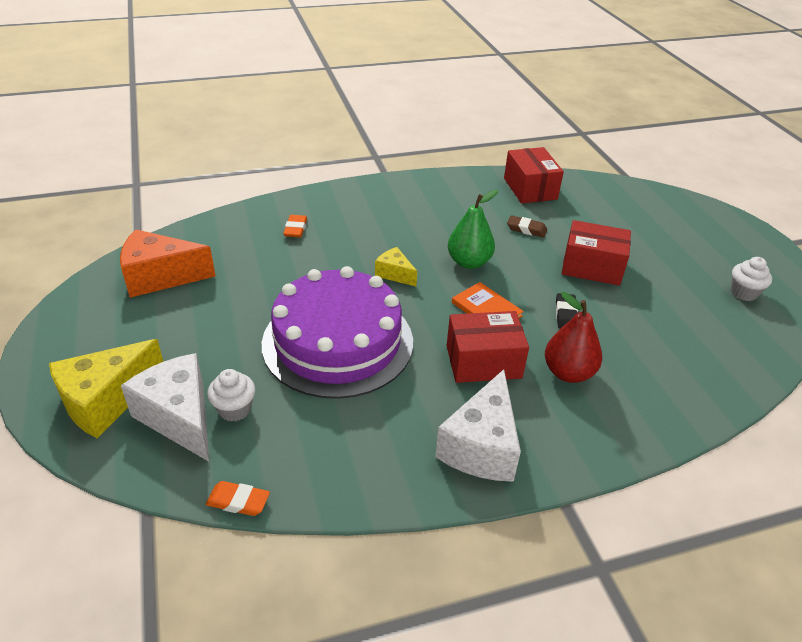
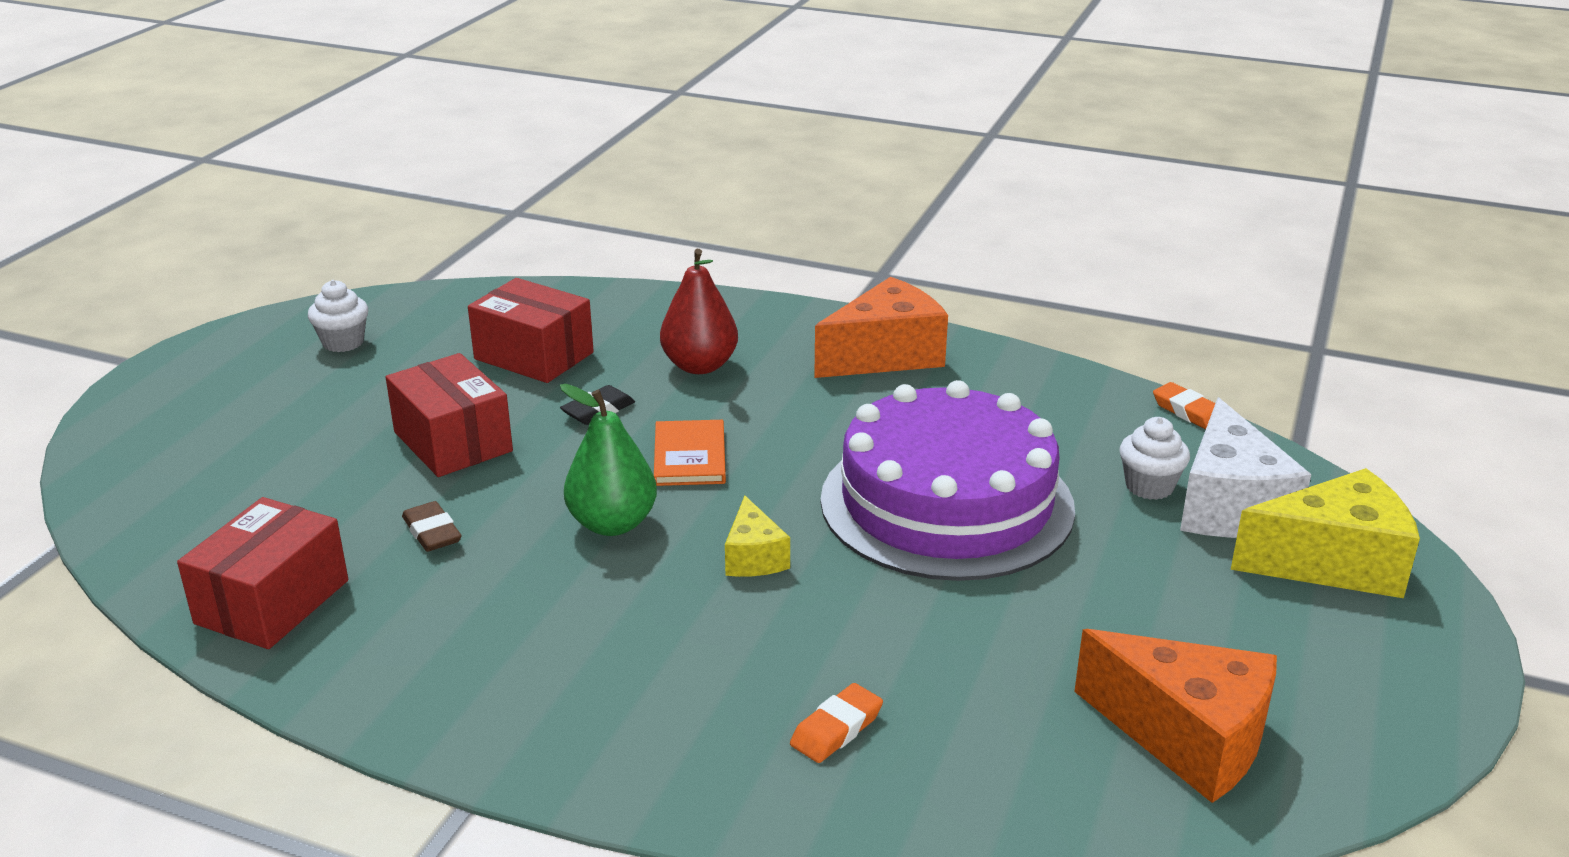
camera: 140 degrees left, 10 degrees down
(481, 446) = (885, 355): white cheese -> orange cheese
(483, 362) = (781, 411): red box -> red box (534, 356)

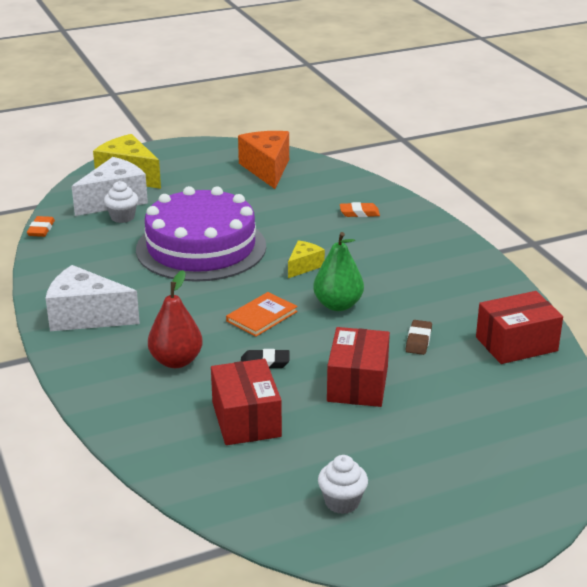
camera: 135 degrees left, 0 degrees up
(885, 355) = (86, 316): orange cheese -> white cheese

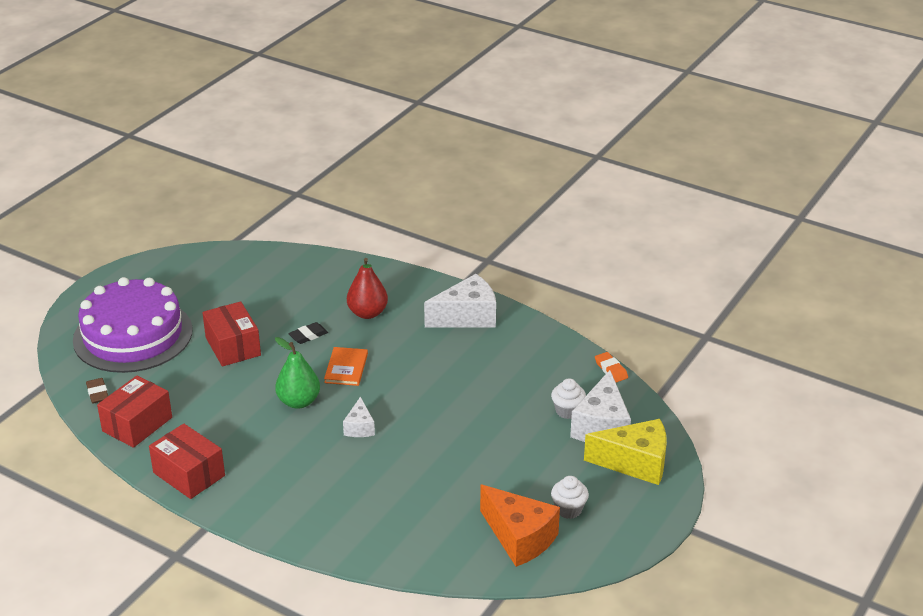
camera: 145 degrees right, 5 degrees up
(201, 248) = (462, 409): purple cake -> purple cake (133, 335)
(246, 419) = (284, 297): red box -> red box (189, 474)
(304, 266) = (359, 427): yellow cheese -> white cheese
(342, 502) = (188, 278): white cupcake -> white cupcake (568, 509)
(359, 213) = (368, 514): orange eraser -> none
(418, 340) = (214, 396): brown eraser -> brown eraser (98, 393)

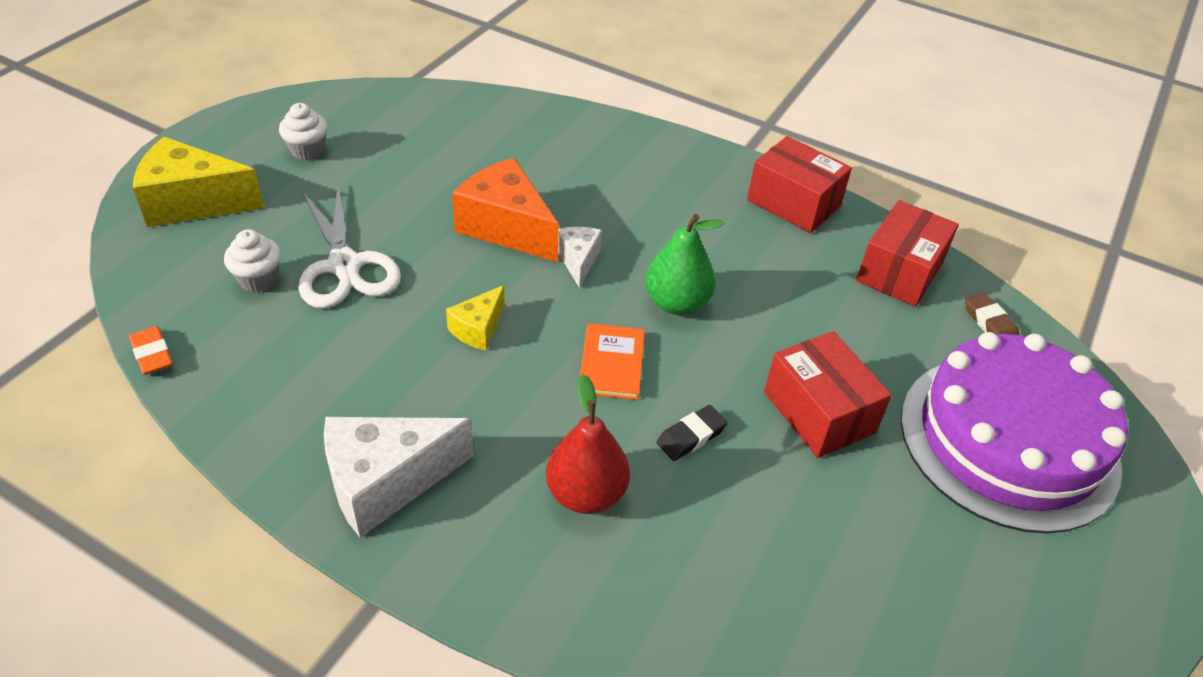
camera: 175 degrees right, 10 degrees up
(425, 385) = (478, 329): none -> yellow cheese
(515, 421) = (345, 266): none -> white scissors
(519, 538) = (377, 124): orange cheese -> orange cheese (506, 227)
(602, 426) = (216, 254): white cheese -> none

